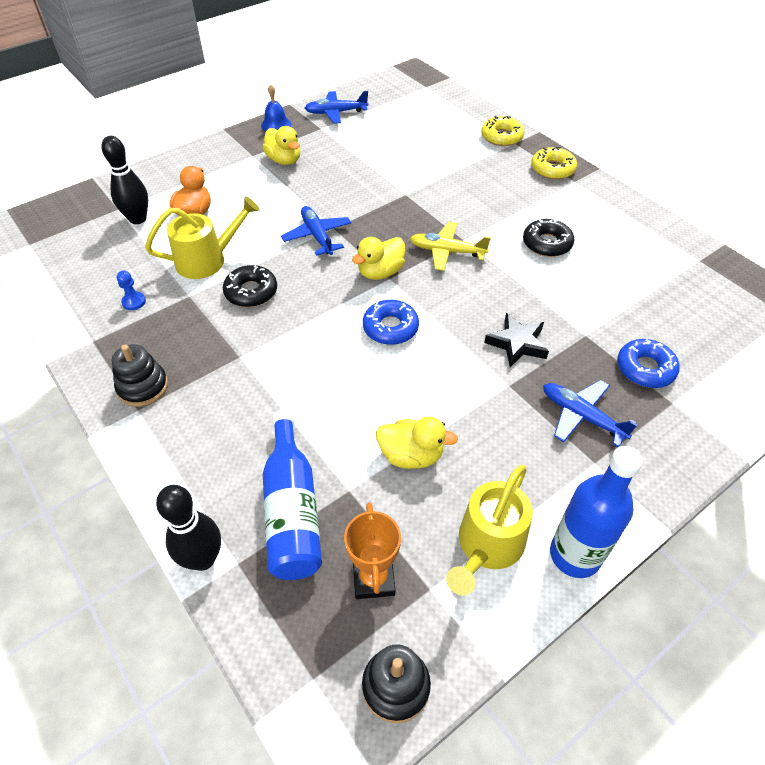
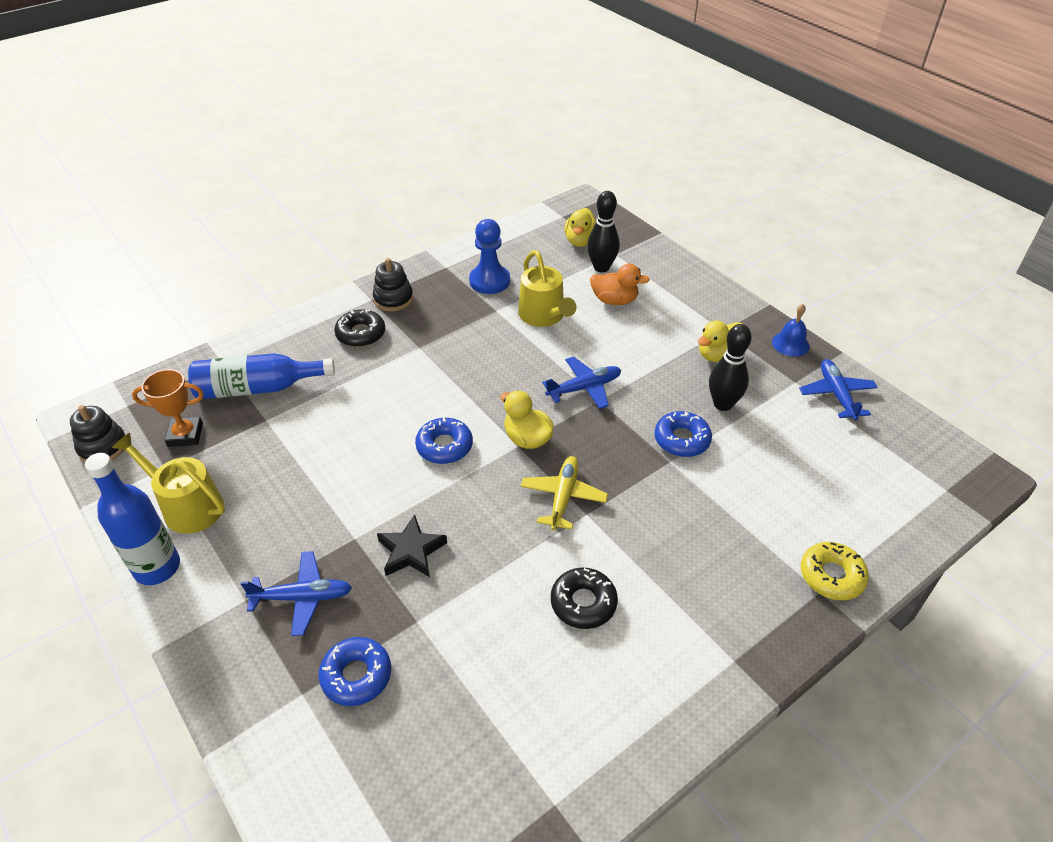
camera: 90 degrees right, 5 degrees down
(134, 302) = (489, 281): blue pawn -> blue pawn, size x2.06
(203, 559) = (233, 347): black bowling pin -> black bowling pin (723, 404)
(251, 292) = (500, 347): black donut -> black donut (361, 334)
(382, 186) = (682, 439): none -> blue donut
(411, 455) = (289, 459): yellow duck -> yellow duck (581, 241)
(552, 169) = (759, 634): yellow donut -> none
(581, 416) = (302, 597): blue plane -> blue plane turned 45 degrees clockwise

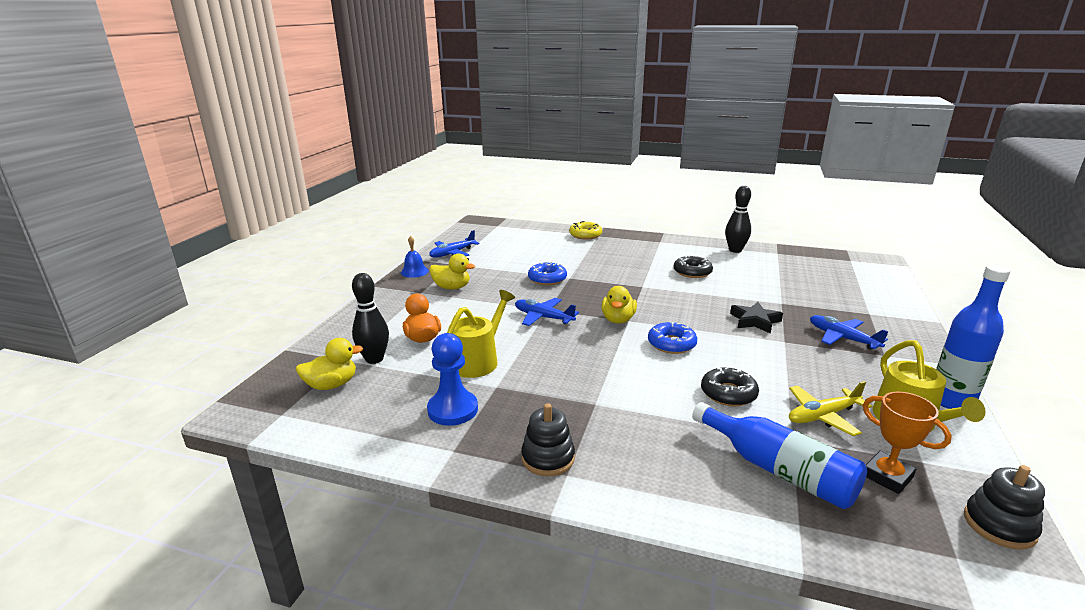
camera: 125 degrees left, 20 degrees down
(356, 675) = (833, 305): blue donut -> none
(361, 334) = (624, 449): black donut -> black donut (728, 393)
(563, 497) = (642, 295): yellow plane -> yellow plane (822, 416)
(723, 404) = (500, 276): black bowling pin -> black bowling pin (735, 250)

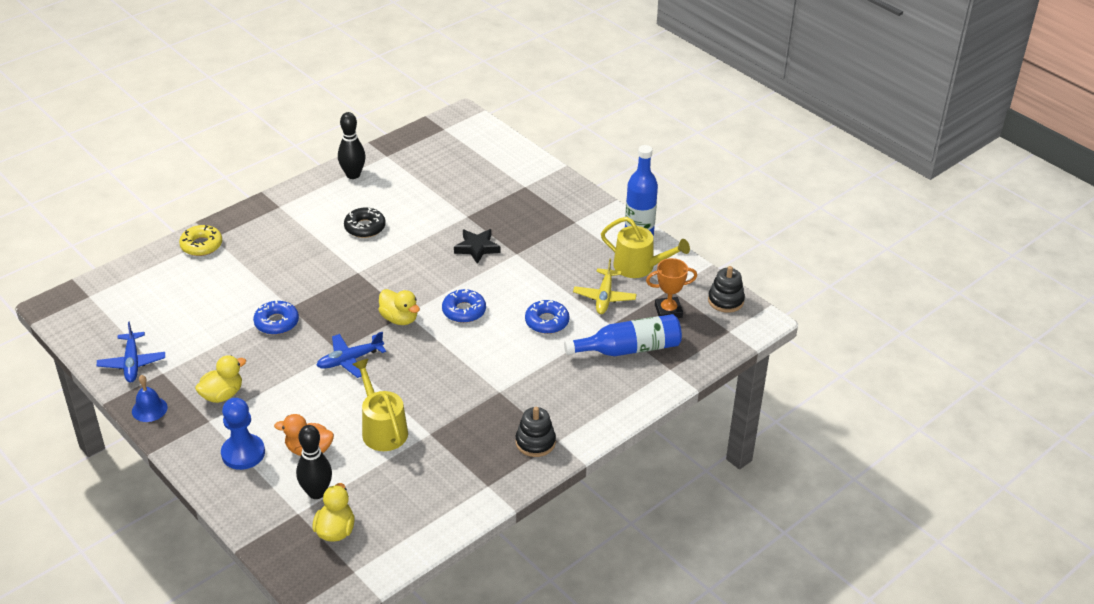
camera: 60 degrees left, 15 degrees up
(453, 410) = (439, 469): blue pawn -> blue pawn (243, 453)
(728, 393) = (547, 322): black donut -> blue donut
(842, 338) = (540, 224): blue plane -> none

